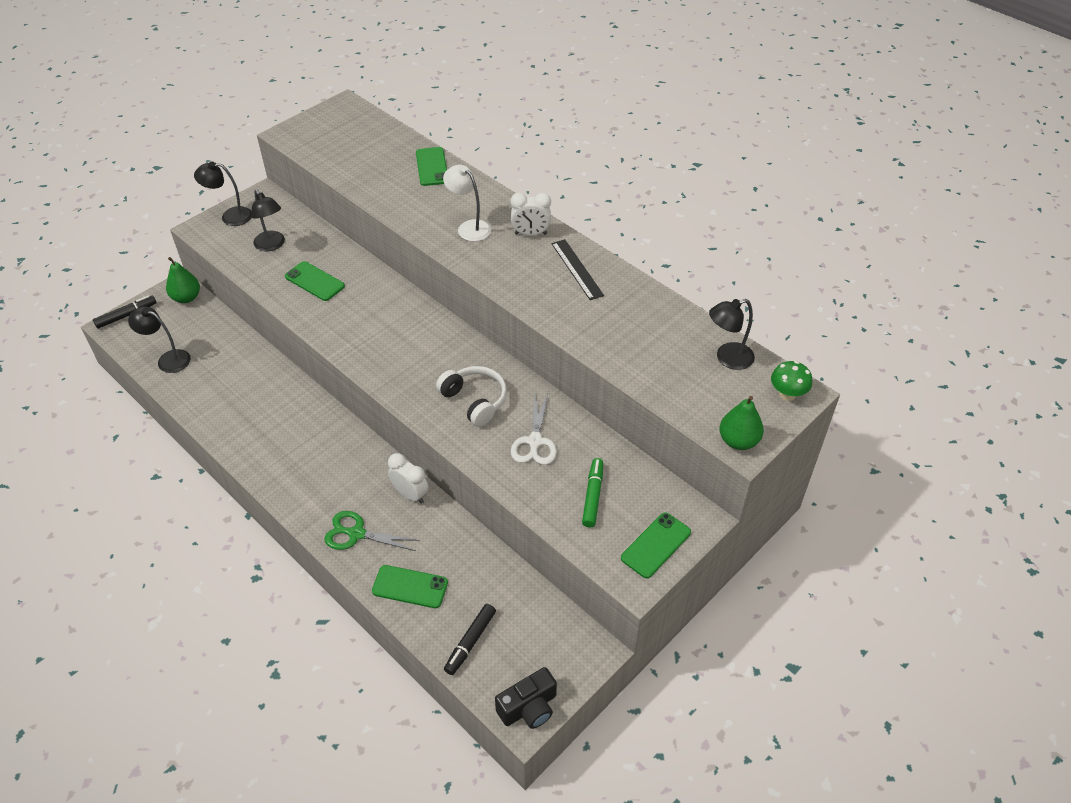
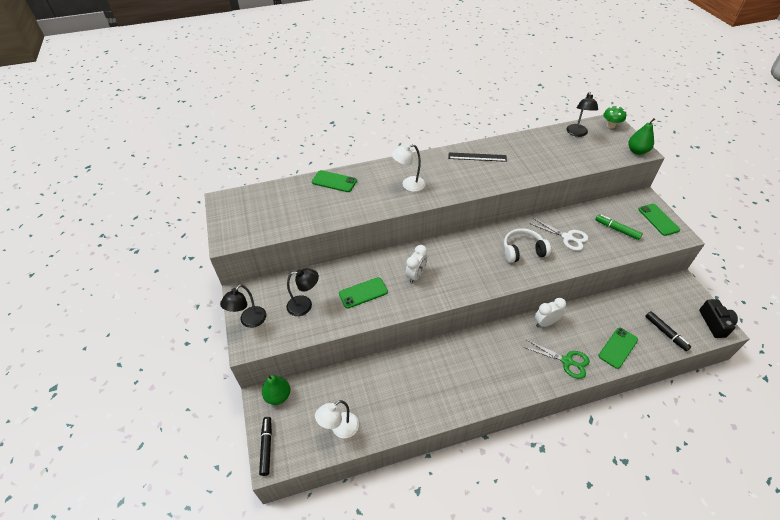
camera: 60 degrees left, 0 degrees up
(168, 359) = (340, 429): black lamp -> white lamp
(356, 534) = (567, 361): green scissors -> green scissors turned 105 degrees counterclockwise
(530, 234) = (433, 163): white clock -> white clock (416, 276)

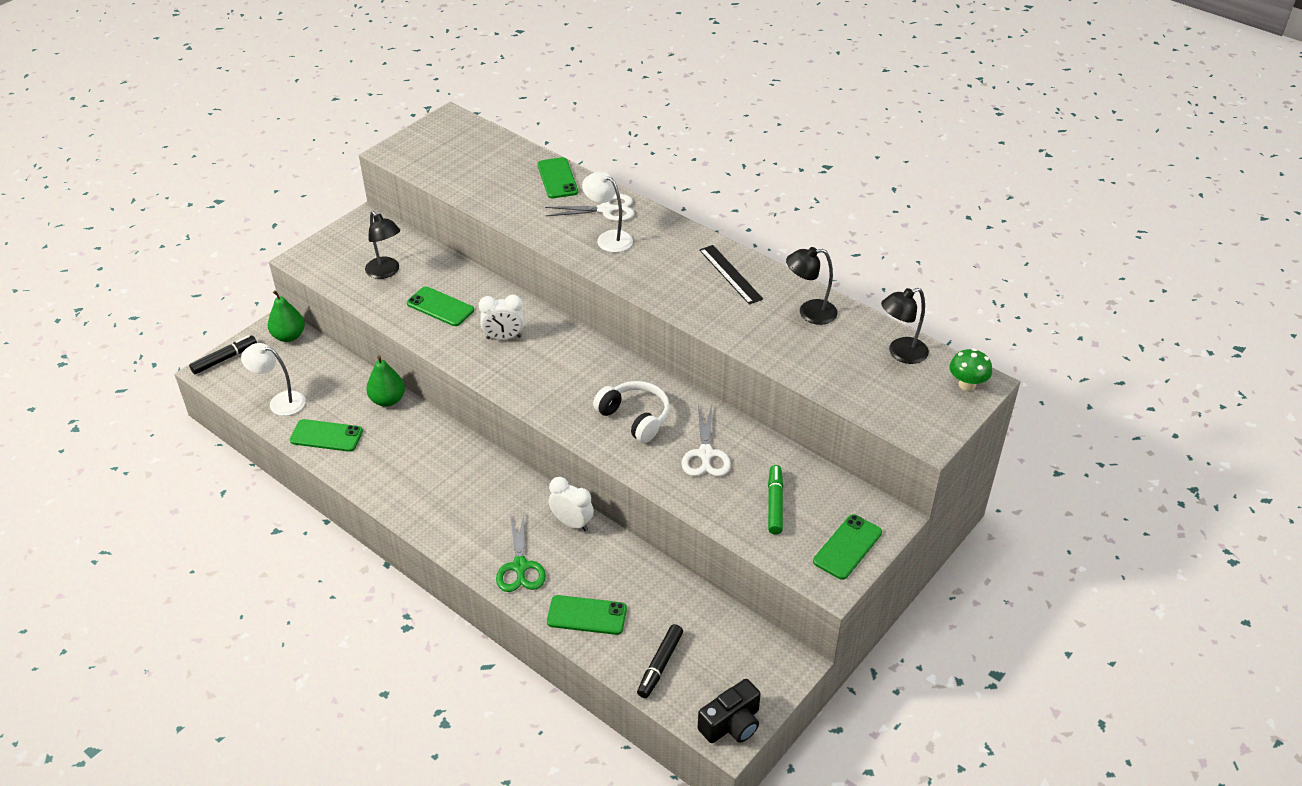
camera: 55 degrees right, 5 degrees down
(249, 321) = (334, 244): black lamp -> black lamp (809, 312)
(382, 175) = (606, 210): none -> white scissors
(393, 414) = (326, 436): none -> green phone
(637, 151) = (923, 433): green pear -> green pear (387, 400)

